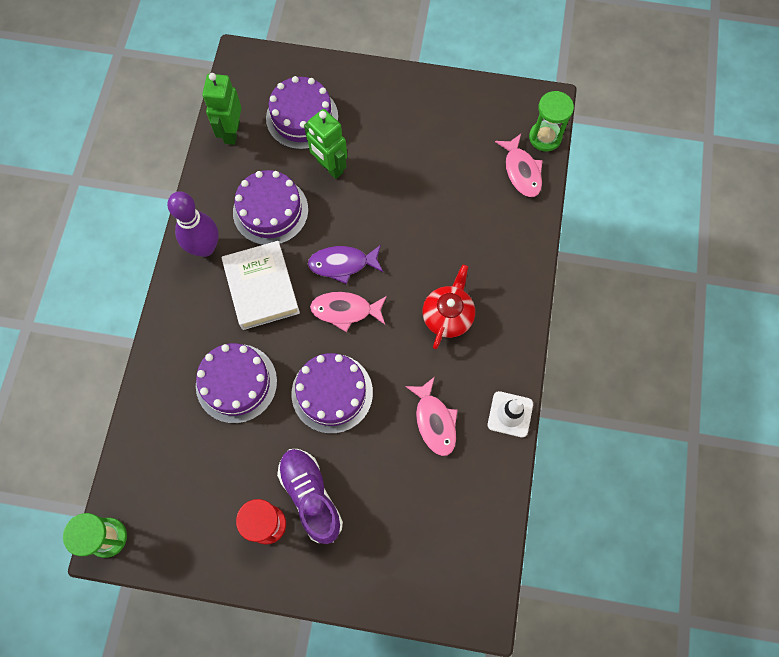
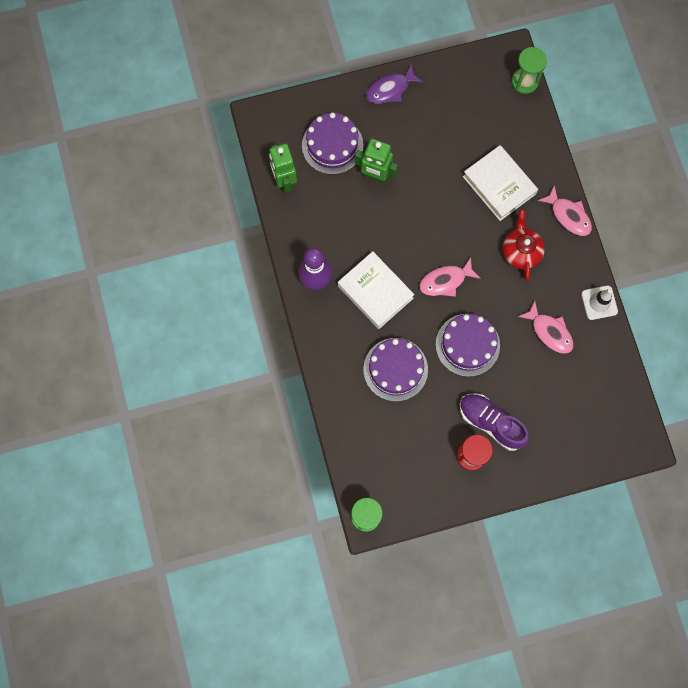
camera: 25 degrees left, 5 degrees up
(270, 211) = (349, 230): purple cake -> none
(342, 264) = (425, 247): purple fish -> purple fish (390, 89)
(460, 233) = (499, 185): none -> white book
(521, 171) = (520, 116): pink fish -> pink fish (568, 215)

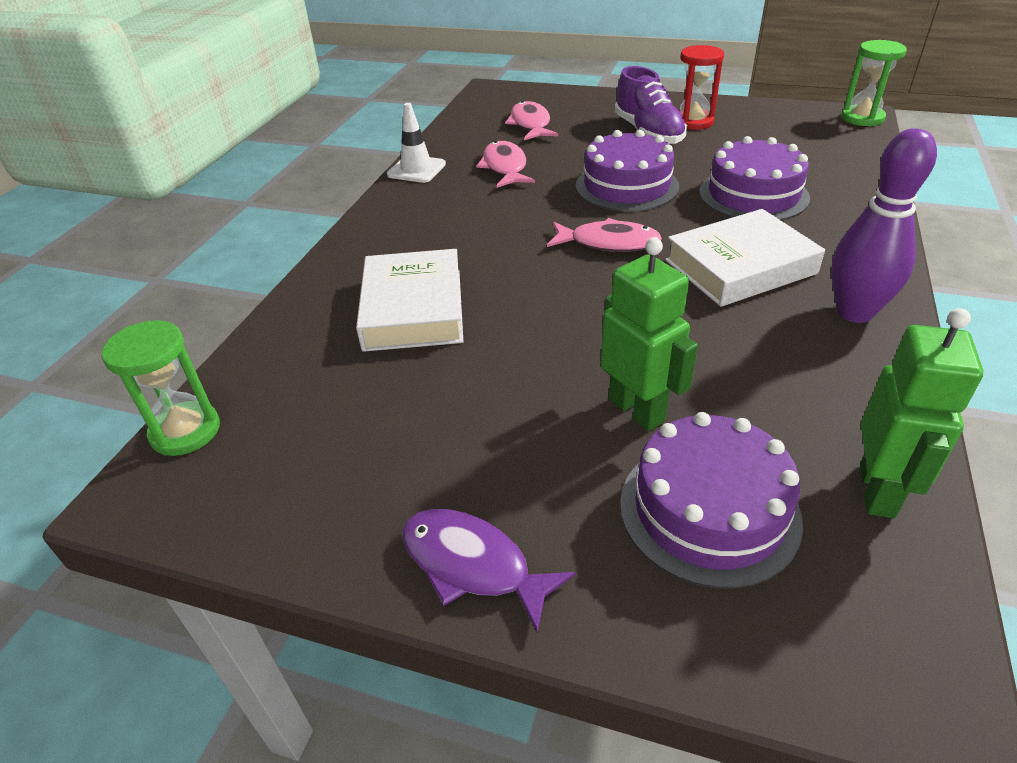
camera: 145 degrees left, 35 degrees down
(375, 292) = (740, 267): white book -> white book turned 75 degrees clockwise
(390, 89) = (472, 565): purple fish -> purple fish turned 150 degrees counterclockwise
(521, 251) = (463, 235): red teapot -> none
(568, 215) = (353, 243): pink fish -> pink fish (530, 124)

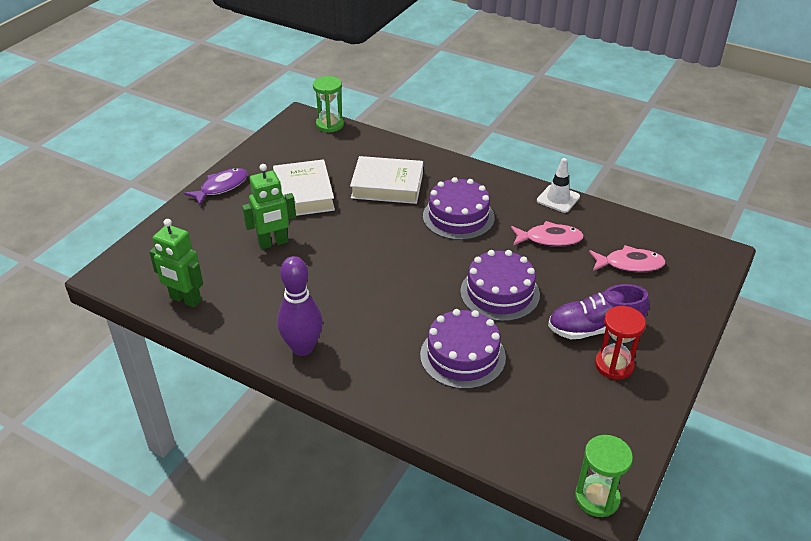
camera: 100 degrees right, 0 degrees up
(609, 243) = (423, 266): pink fish -> none
(709, 510) = (207, 248): purple cake -> purple cake (458, 217)
(740, 267) = (371, 316): white book -> white book (304, 194)

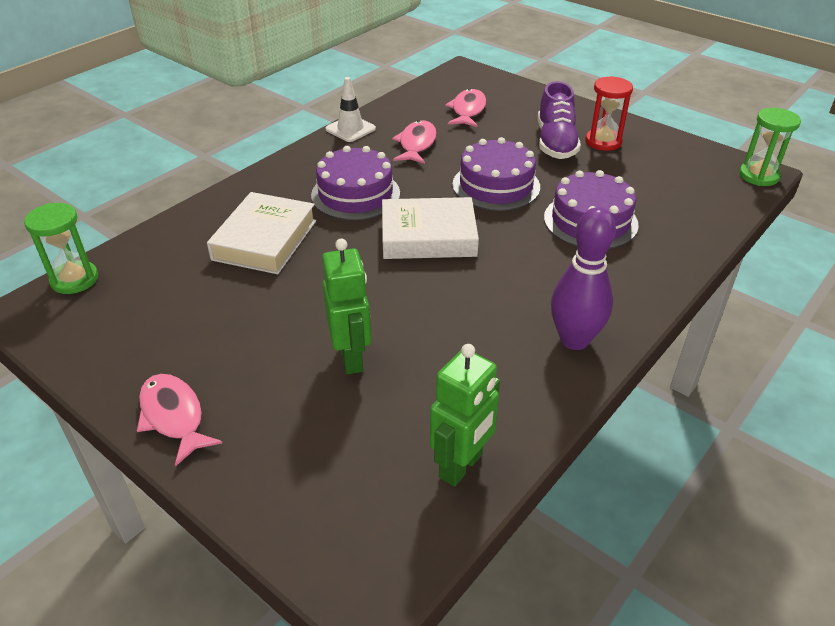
camera: 80 degrees left, 0 degrees up
(221, 187) = (174, 416): purple fish -> pink fish
(304, 194) = (244, 319): white book -> white book (428, 236)

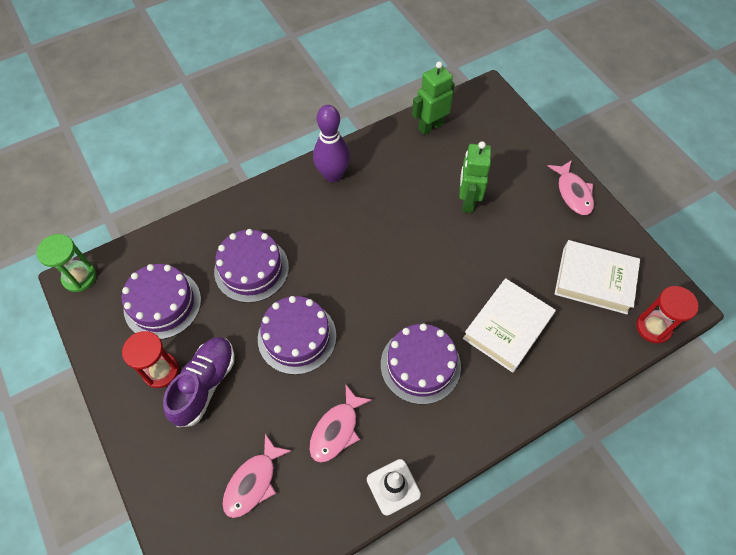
camera: 160 degrees left, 20 degrees up
(74, 279) = (653, 327): green hourglass -> red hourglass
(428, 236) = (380, 291): white book -> white book (594, 280)
(653, 177) = (162, 304): none -> purple cake

